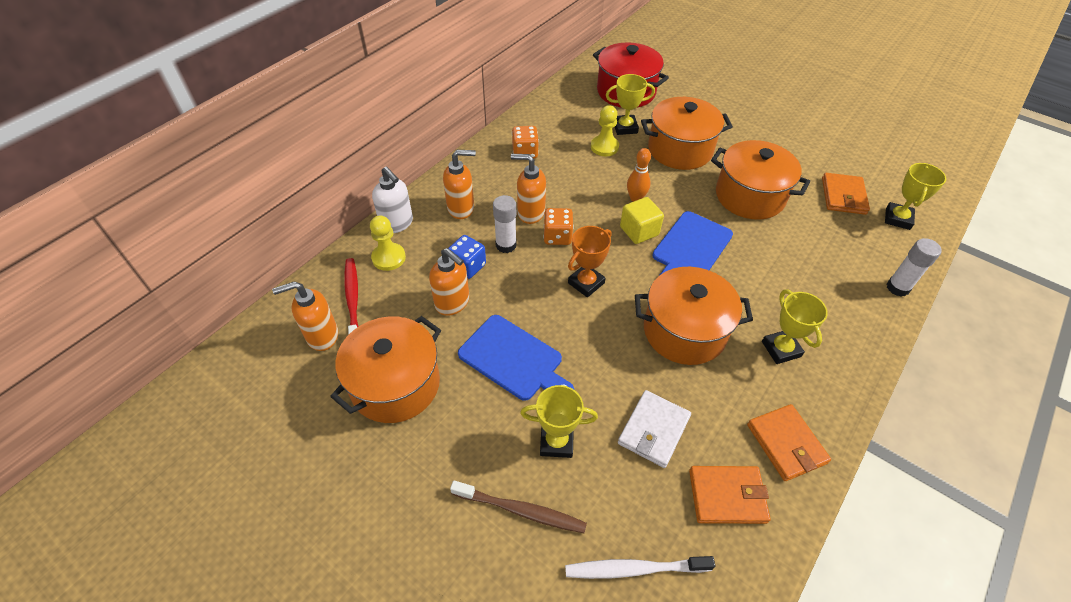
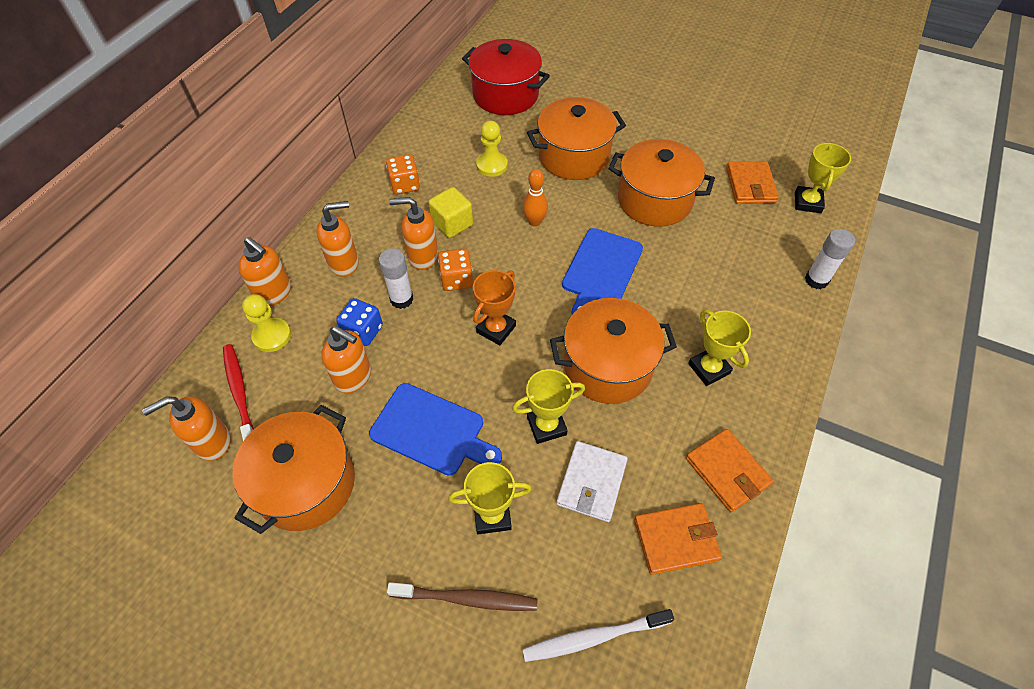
camera: 10 degrees left, 5 degrees up
(397, 223) = (274, 293): white soap dispenser -> orange soap dispenser
(625, 127) = (511, 139): yellow trophy -> yellow trophy (546, 426)
(639, 231) = (544, 259): yellow cube -> yellow cube (452, 223)

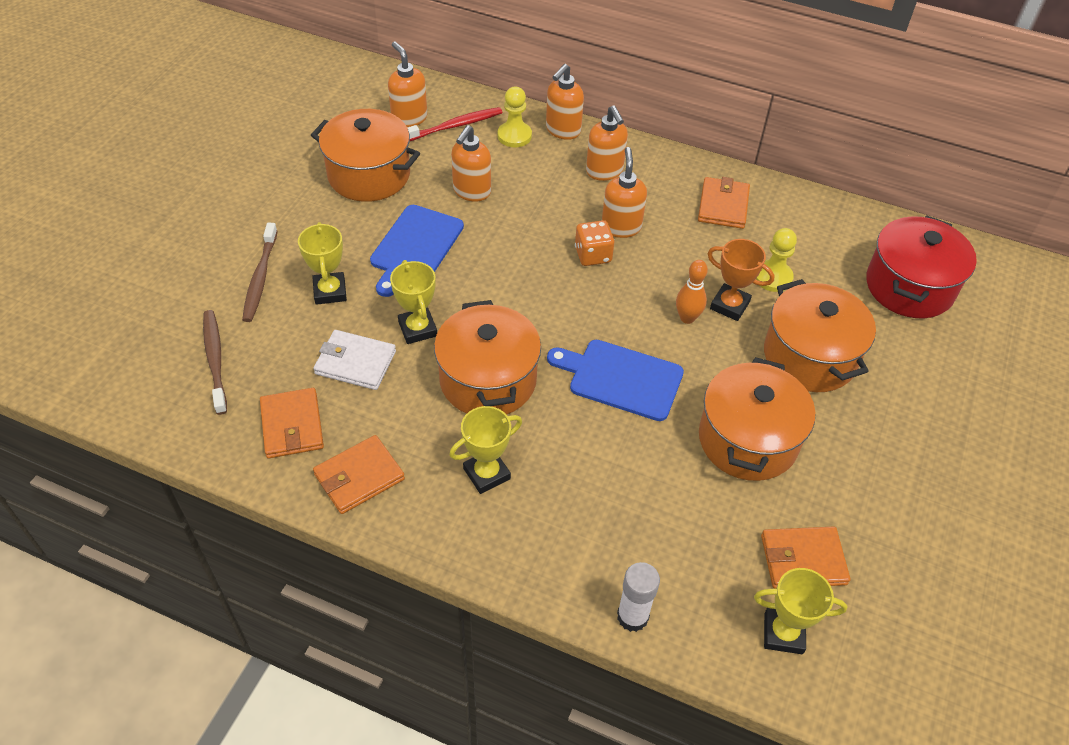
camera: 85 degrees right, 5 degrees down
(363, 331) = (522, 192): blue dice -> none
(401, 299) = (563, 216): white glue stick -> none
(405, 185) = (723, 206): orange dice -> orange wallet
(452, 223) = (671, 247): yellow cube -> none
(496, 329) = (531, 288): orange trophy -> orange trophy (729, 305)
(593, 637) = (215, 359): white toothbrush -> brown toothbrush

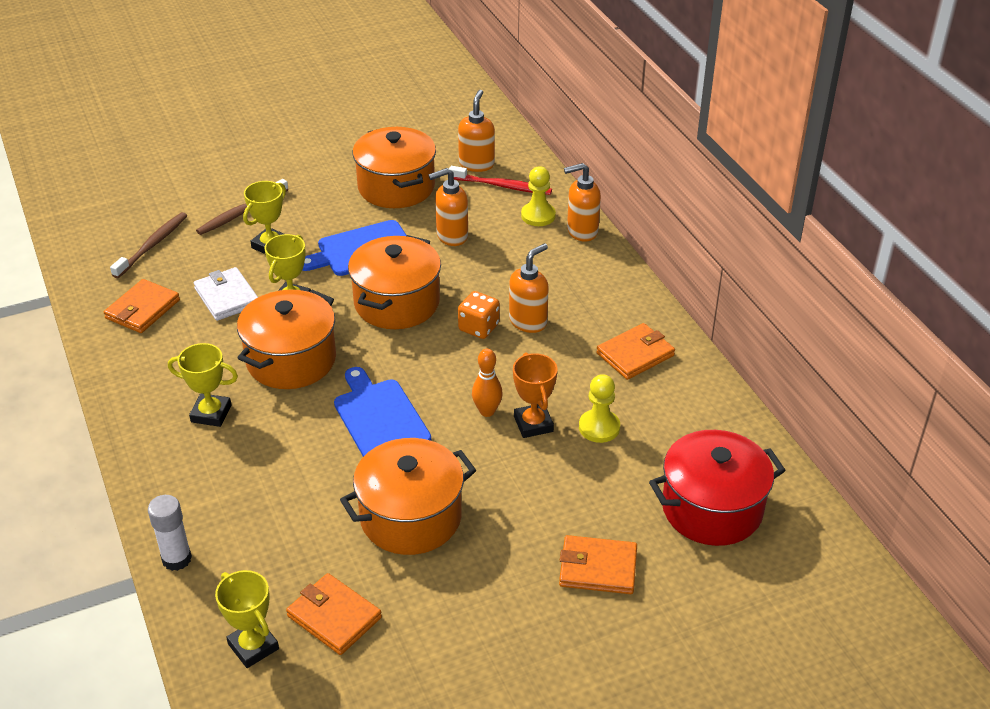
camera: 45 degrees right, 10 degrees down
(359, 477) = (138, 363): orange wallet -> orange wallet (598, 568)
(604, 171) = (572, 277): orange soap dispenser -> none
(809, 356) = (544, 498): orange pot -> orange pot (397, 303)

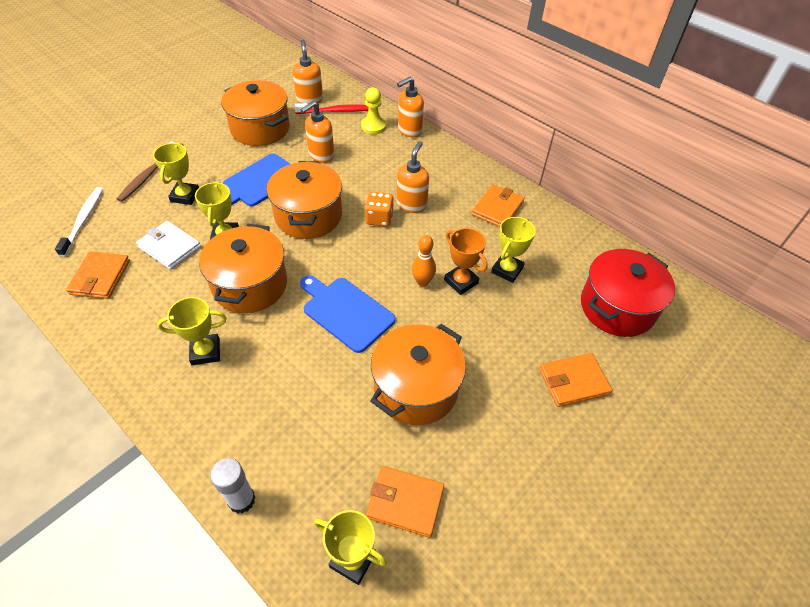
camera: 25 degrees left, 10 degrees up
(153, 245) = (84, 220): brown toothbrush -> white toothbrush
(599, 427) = (507, 270): yellow pawn -> yellow trophy

